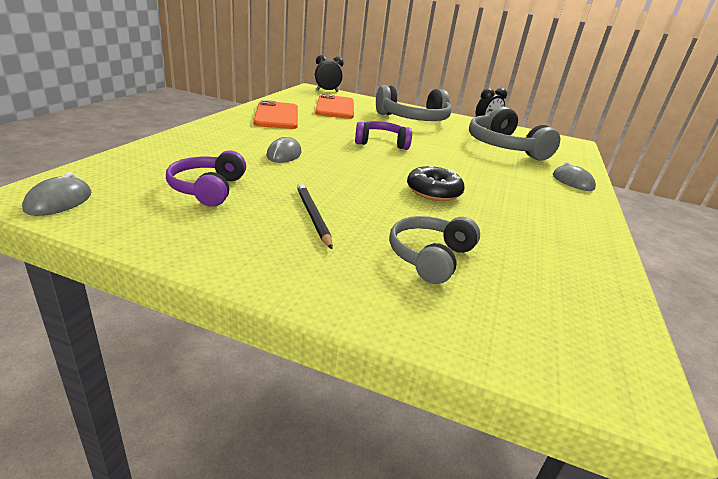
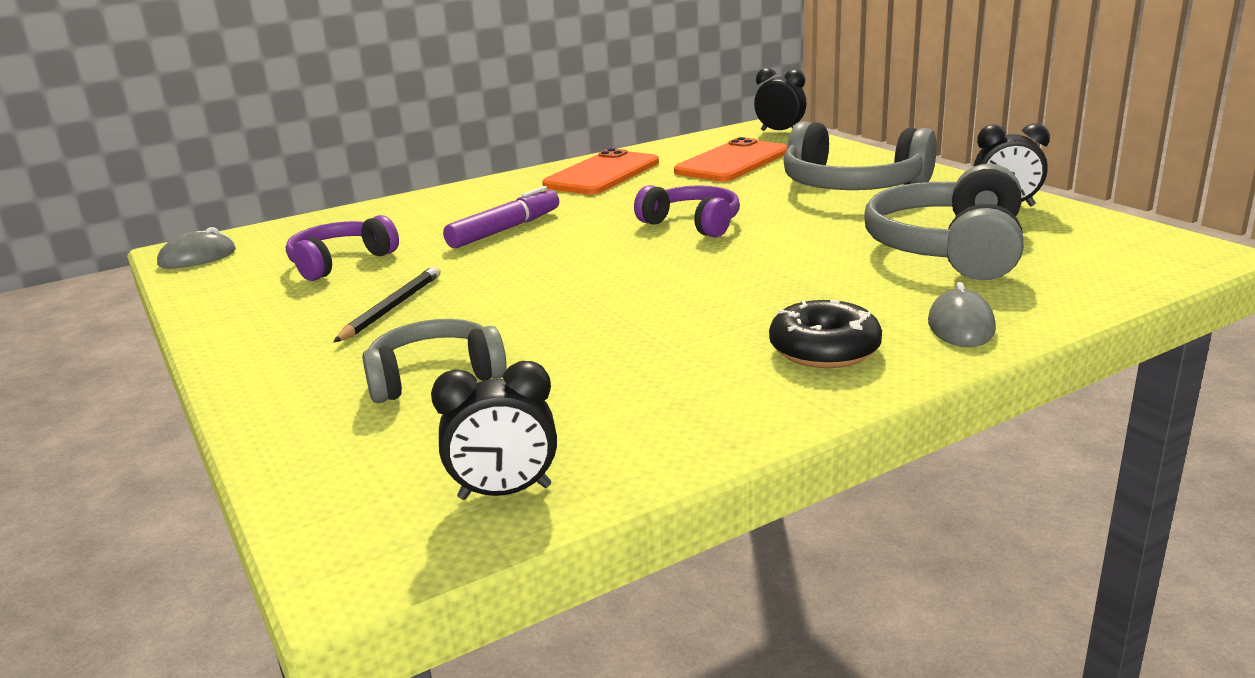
camera: 45 degrees right, 5 degrees down
(284, 154) = (504, 230): grey mouse -> purple marker
(433, 192) = (620, 303): black donut -> black donut (824, 350)
(597, 315) = (505, 492): none -> black clock

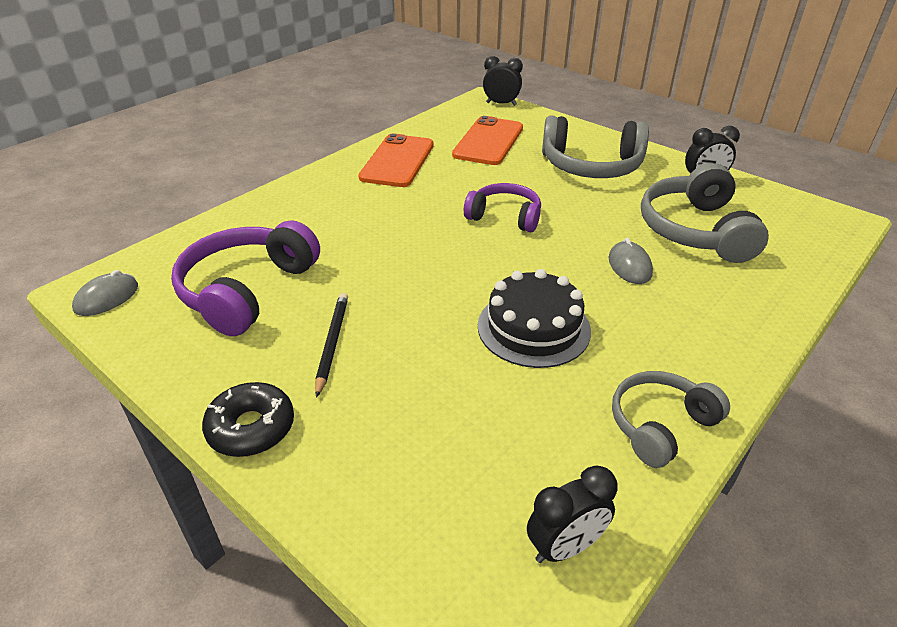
camera: 20 degrees left, 15 degrees up
(340, 262) = (247, 290): purple headphones -> purple headphones, size x1.59
(435, 377) = (424, 423): grey headphones -> grey headphones (661, 425)
(504, 230) = (362, 236): purple marker -> none
(640, 315) = (533, 328): none -> black cake
(824, 350) = (682, 349): black donut -> black donut (251, 428)
(961, 326) = (751, 312): grey mouse -> grey mouse (629, 266)

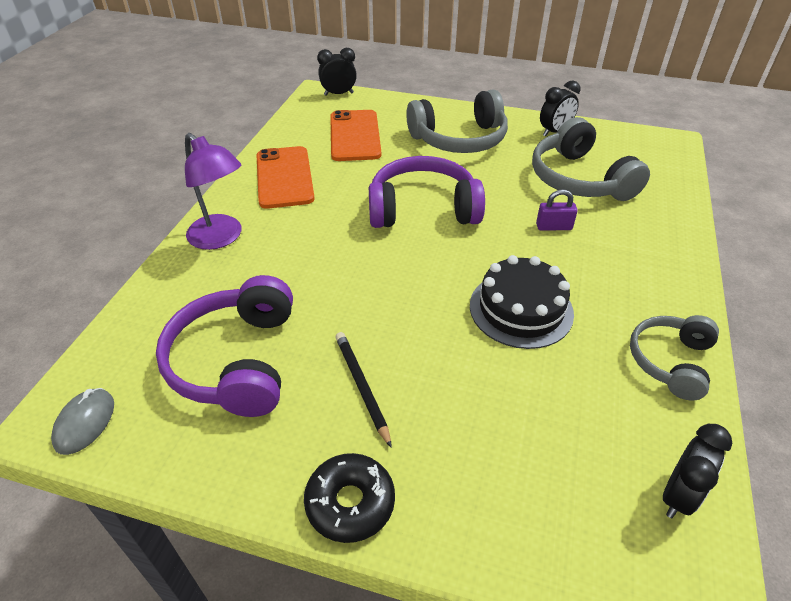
camera: 25 degrees left, 5 degrees up
(308, 195) = (221, 238): none -> purple lamp
(505, 217) = (423, 209): purple headphones -> purple headphones, size x1.59
(629, 266) = (554, 227): grey mouse -> purple padlock

